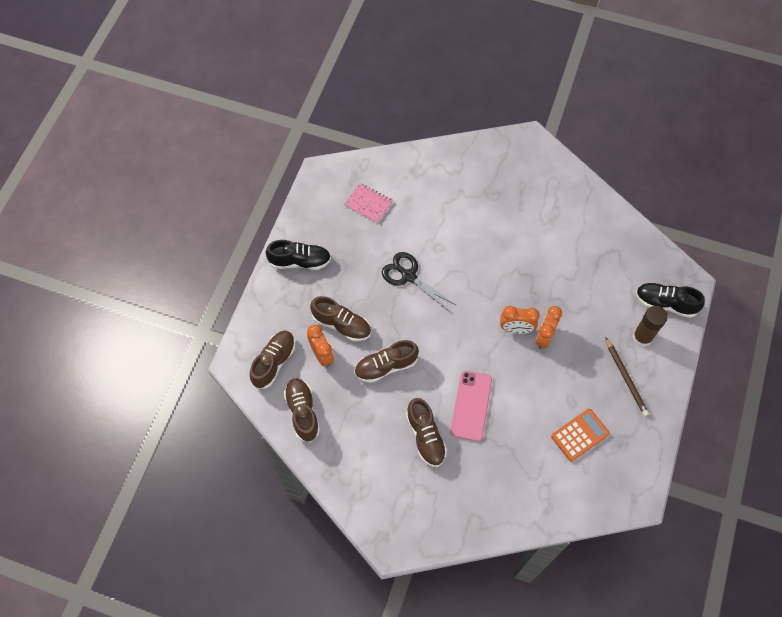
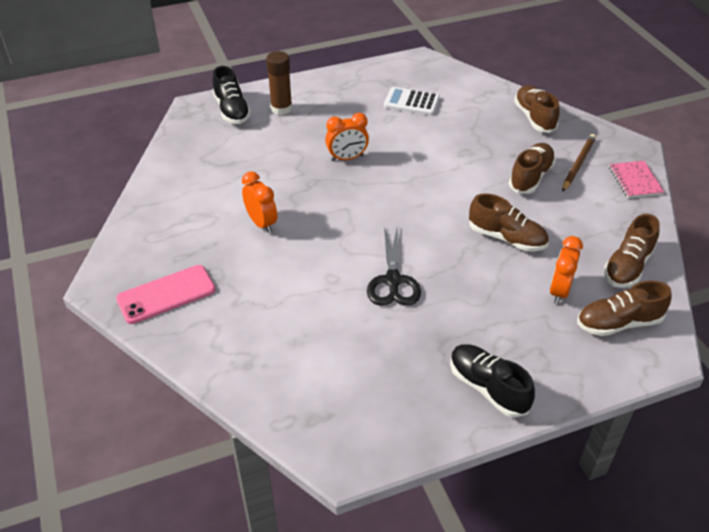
camera: 130 degrees left, 20 degrees down
(341, 325) = (510, 297): brown shoe -> brown shoe (534, 118)
(368, 204) = (339, 376): pink notebook -> pink notebook (635, 181)
(471, 406) = (467, 166): pink phone -> pink phone (166, 294)
(516, 329) = (360, 178): orange clock -> orange clock (261, 223)
(580, 435) = (411, 102): orange calculator -> white calculator
(626, 378) = (331, 101): brown pencil -> brown pencil (578, 164)

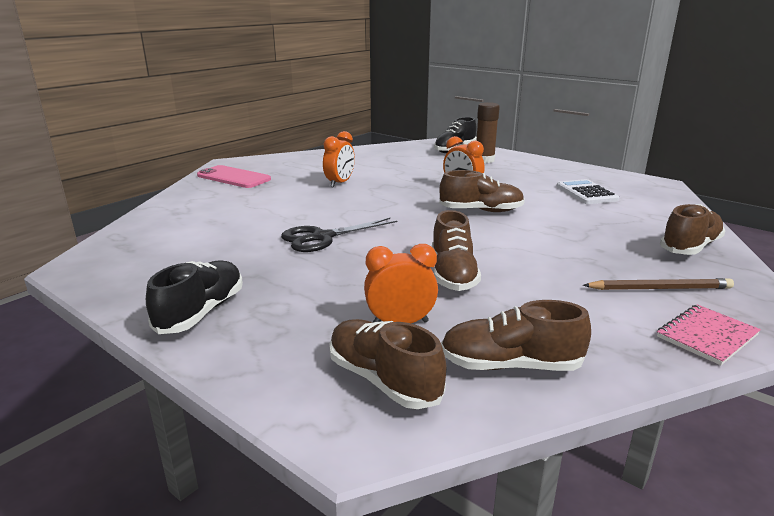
camera: 60 degrees right, 20 degrees down
(530, 177) = (579, 266): brown shoe -> brown shoe (481, 211)

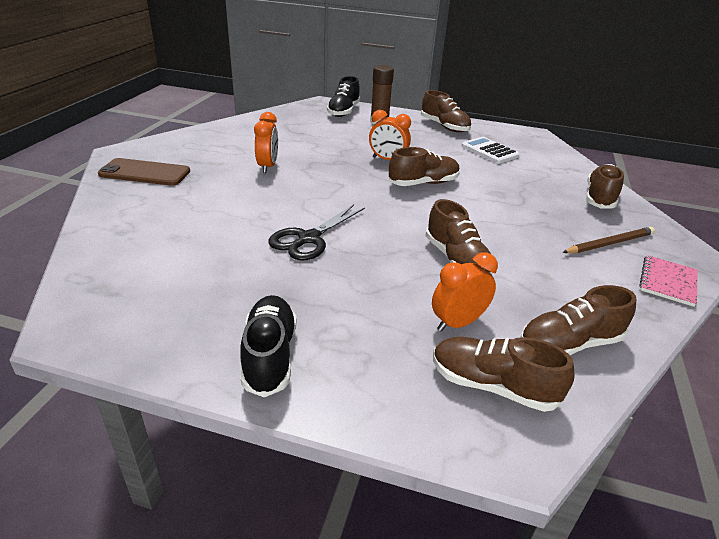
camera: 25 degrees left, 10 degrees up
(234, 177) = (145, 173): pink phone -> brown phone
(553, 169) = (444, 126): none -> brown shoe

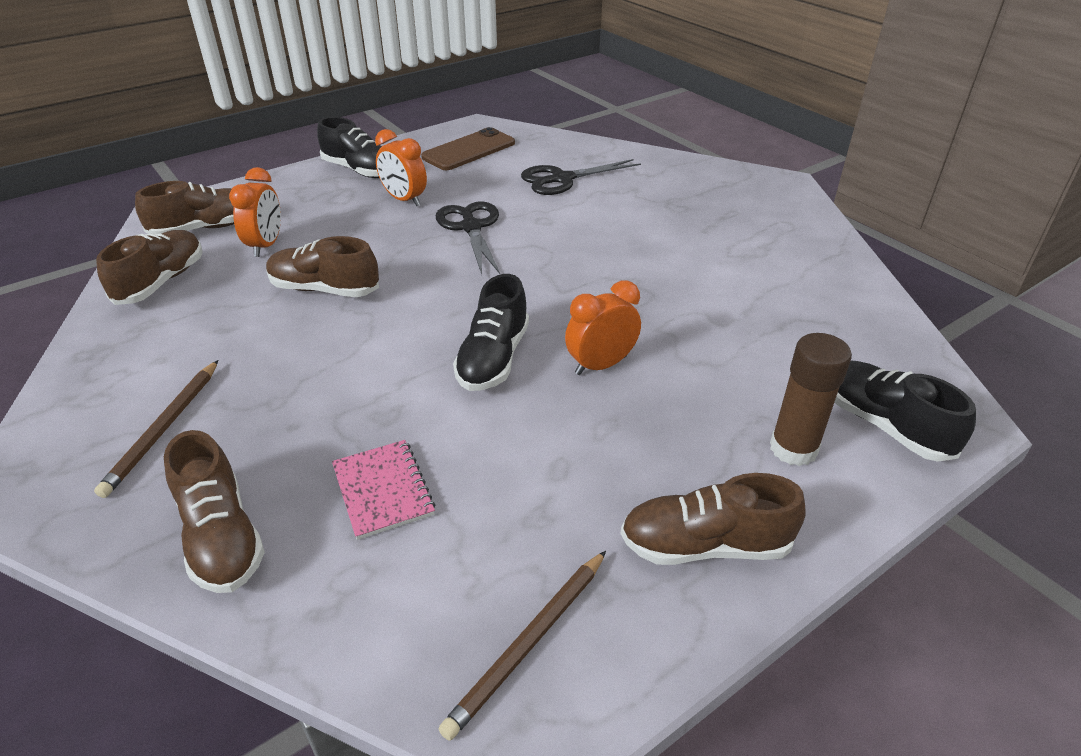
camera: 130 degrees right, 5 degrees up
(145, 173) = (711, 185): brown phone -> brown phone (469, 150)
(184, 229) = (562, 179): none -> black scissors
(267, 166) = (666, 257): orange clock -> orange clock (404, 200)
(423, 183) = (493, 359): brown shoe -> black shoe
(489, 151) = (522, 526): white calculator -> none
(519, 140) = (529, 643): none -> brown pencil
(668, 282) = (66, 412): pink notebook -> pink notebook (383, 490)

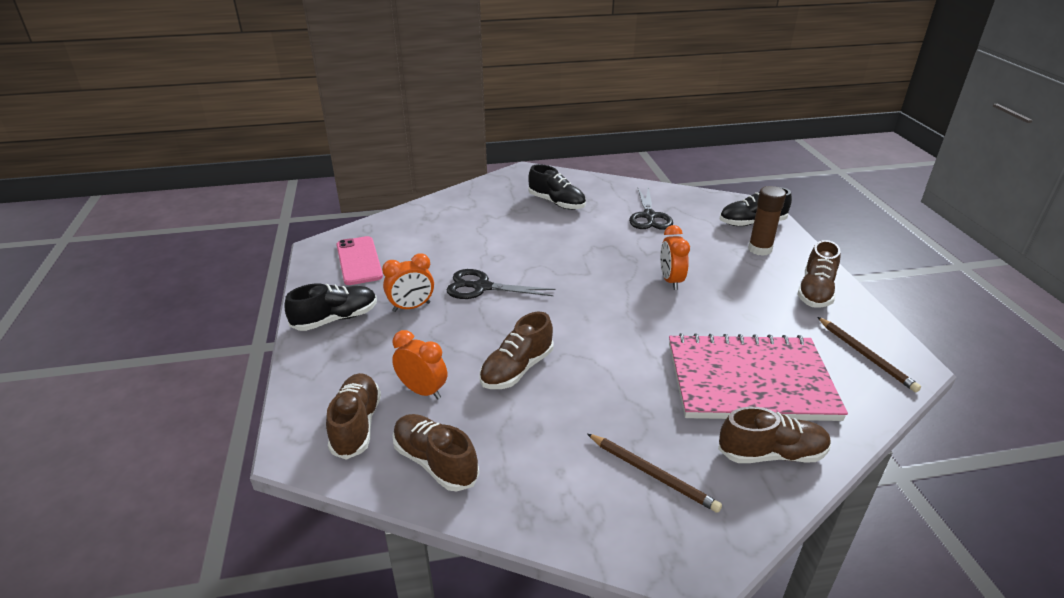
camera: 65 degrees left, 5 degrees down
(383, 490) = (750, 381): pink notebook -> pink notebook, size x2.34
(469, 150) = (359, 261): brown phone -> pink phone
(493, 359) = (645, 315): black shoe -> black shoe (556, 203)
(562, 179) = (448, 236): black scissors -> black scissors (649, 216)

